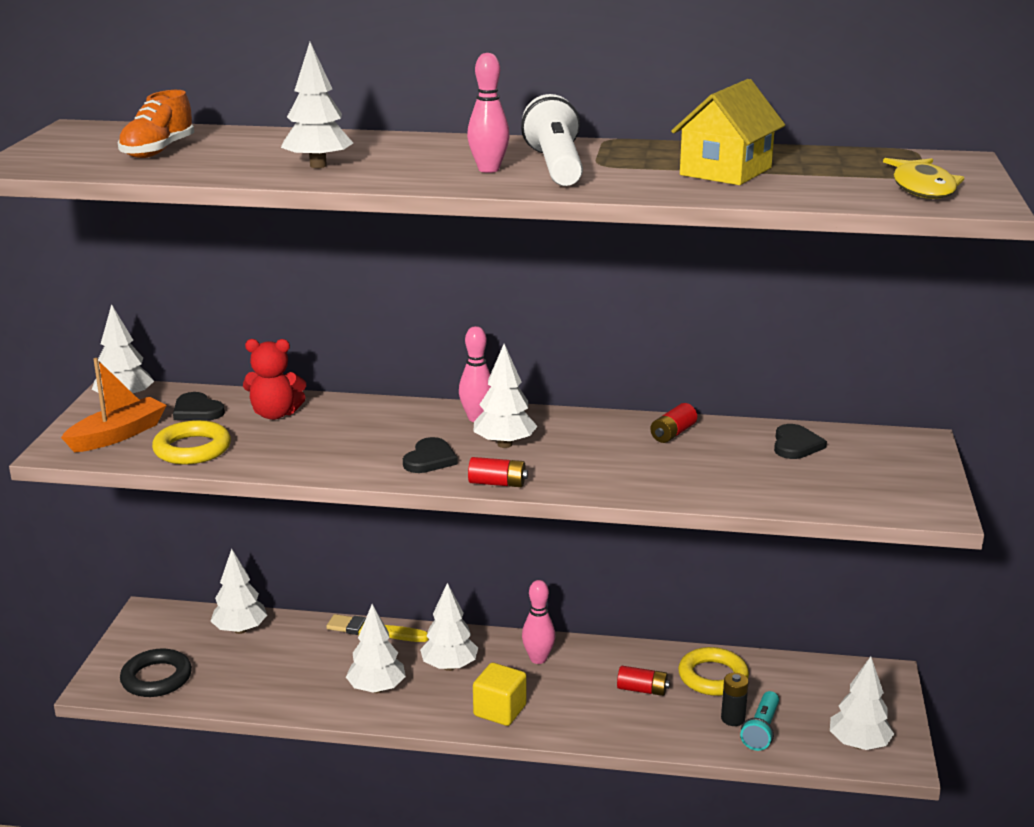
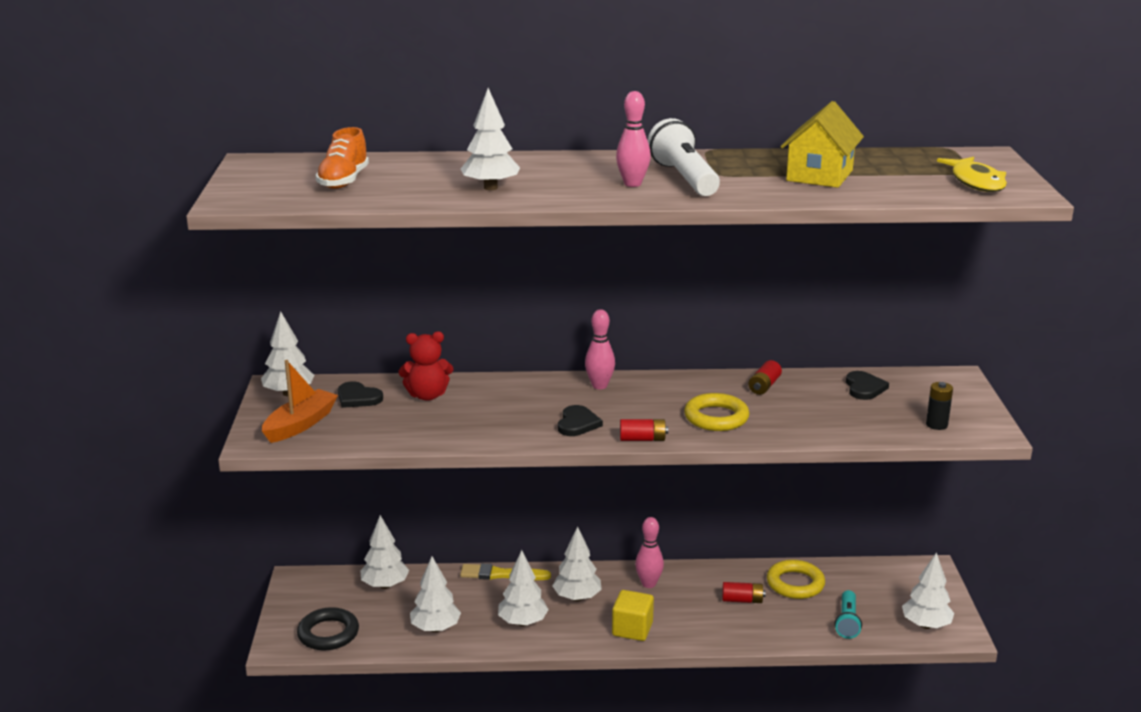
camera: 10 degrees left, 0 degrees up
(192, 449) = (372, 431): yellow ring -> yellow ring (716, 417)
(504, 444) = (632, 406): white tree -> white tree (435, 628)
(733, 719) = (822, 615): black battery -> black battery (936, 425)

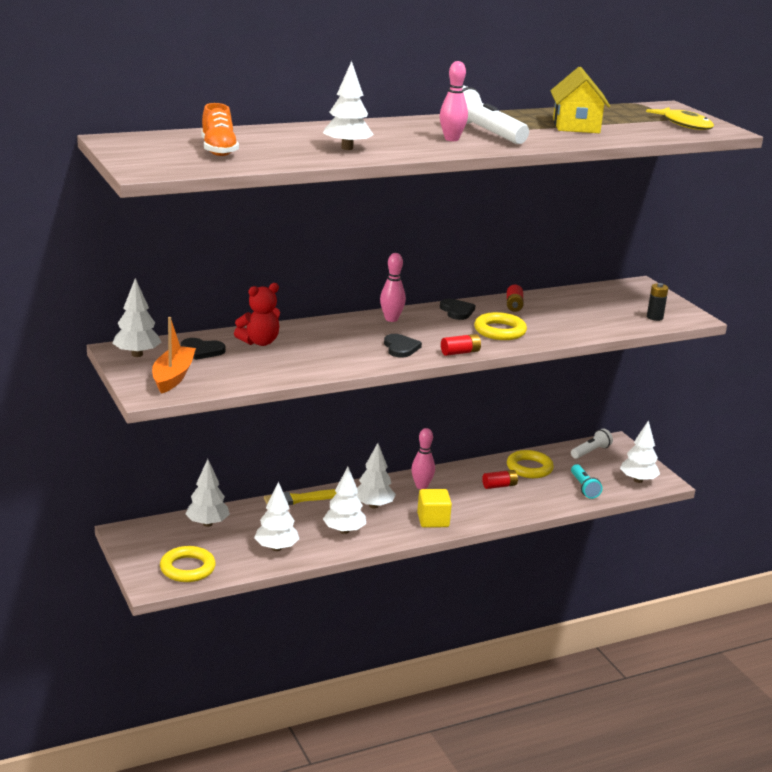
camera: 25 degrees left, 0 degrees up
(328, 633) = (187, 568): black ring -> yellow ring
(864, 388) = (585, 298): black heart -> black heart (457, 311)
(889, 576) = (591, 452): none -> white flashlight

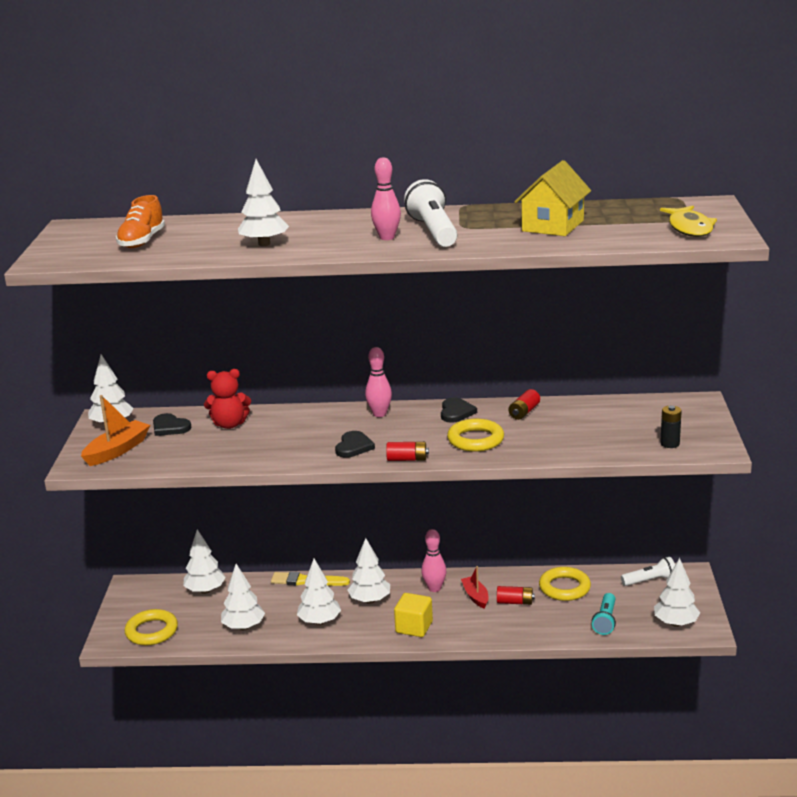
camera: 30 degrees right, 0 degrees up
(462, 487) = (475, 596): none -> red boat

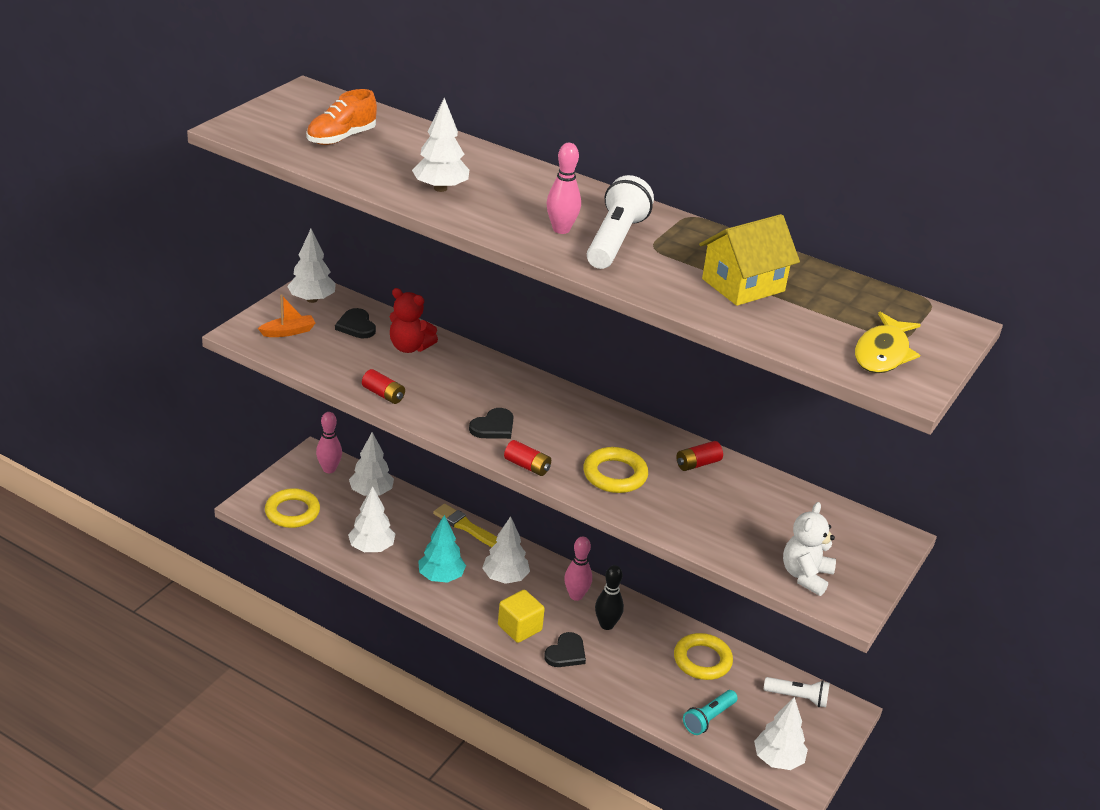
camera: 25 degrees right, 10 degrees up
(117, 450) = (288, 332): orange boat -> orange boat, size x0.66
(319, 621) = (441, 577): white tree -> turquoise tree
(379, 414) = (556, 399): pink bowling pin -> pink bowling pin (329, 469)
(456, 412) = (631, 432): black heart -> black heart (566, 653)
(475, 596) = (606, 625): red boat -> black bowling pin
(515, 602) = (639, 651): red battery -> red battery (383, 394)
(670, 444) = (805, 576): black battery -> white teddy bear

